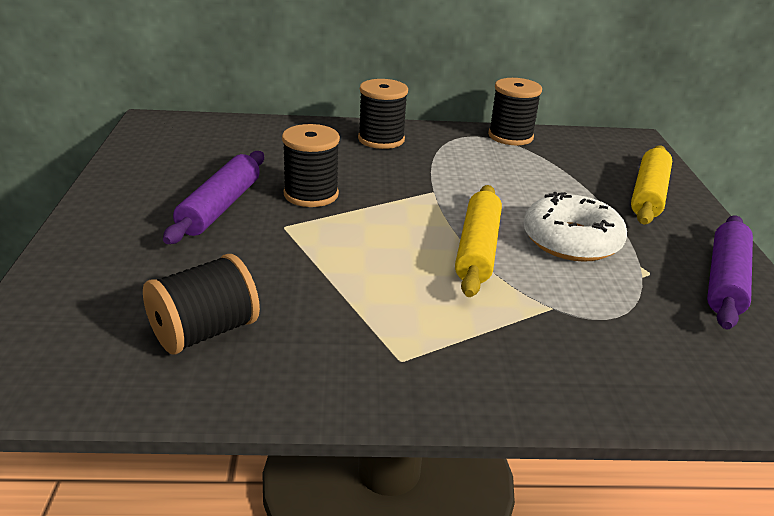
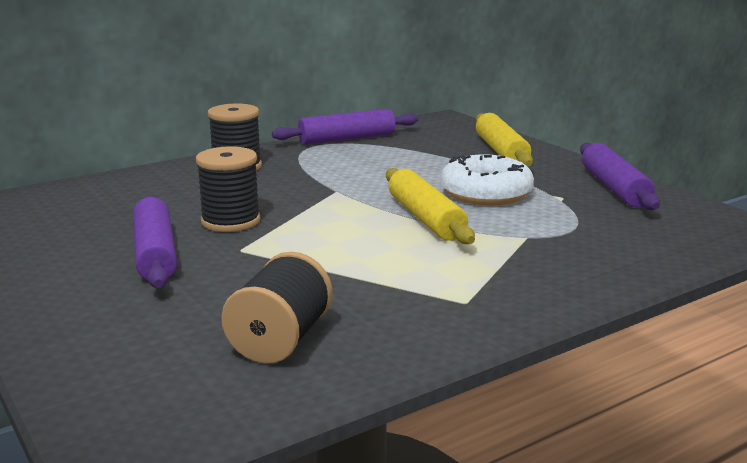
camera: 30 degrees left, 10 degrees down
(510, 136) = (347, 139): black spool -> purple rolling pin

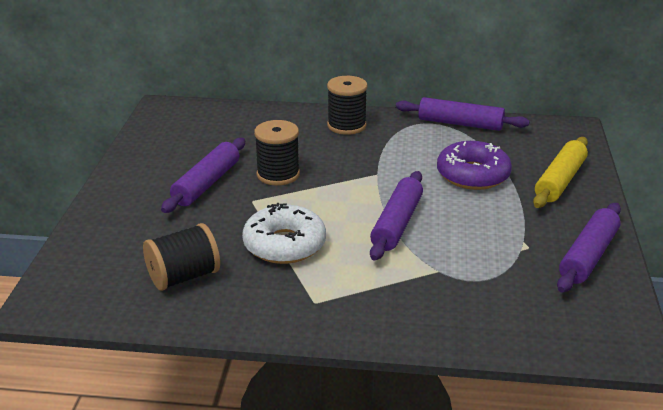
camera: 40 degrees right, 10 degrees up
(425, 167) = (473, 175): none -> purple donut
(425, 218) = (397, 224): yellow rolling pin -> purple rolling pin
(486, 193) = (475, 219): white donut -> white donut (284, 244)

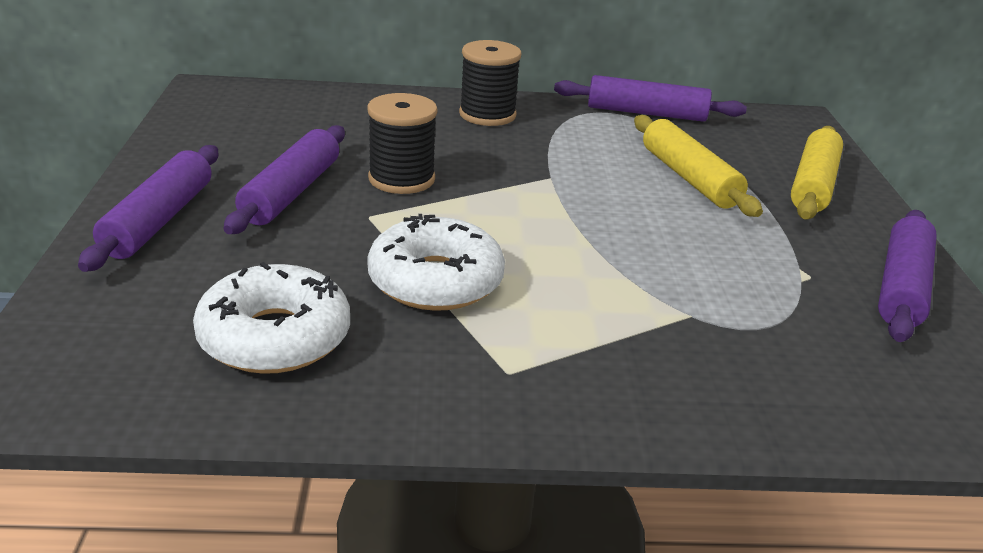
camera: 10 degrees left, 0 degrees up
(184, 277) = (274, 337): black spool -> white donut
(397, 224) = (603, 246): purple rolling pin -> purple rolling pin (158, 220)
(473, 175) = (689, 178): purple donut -> yellow rolling pin

